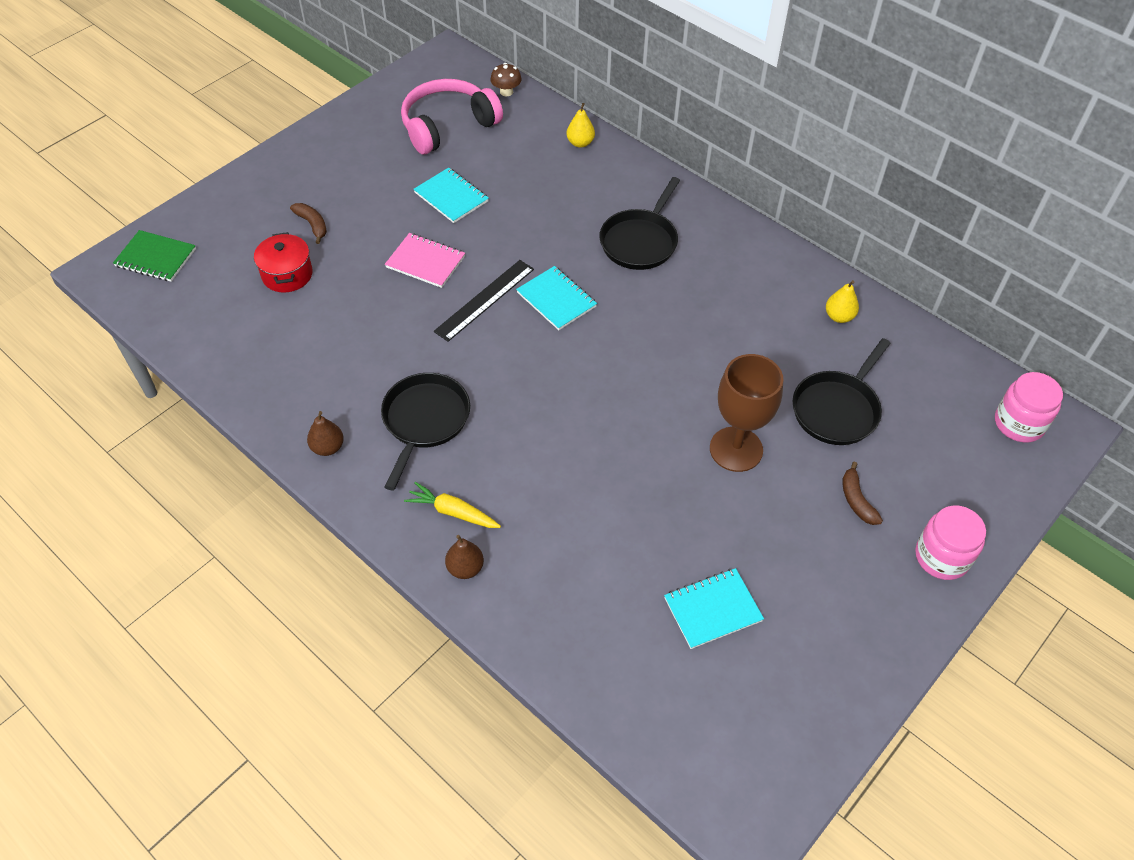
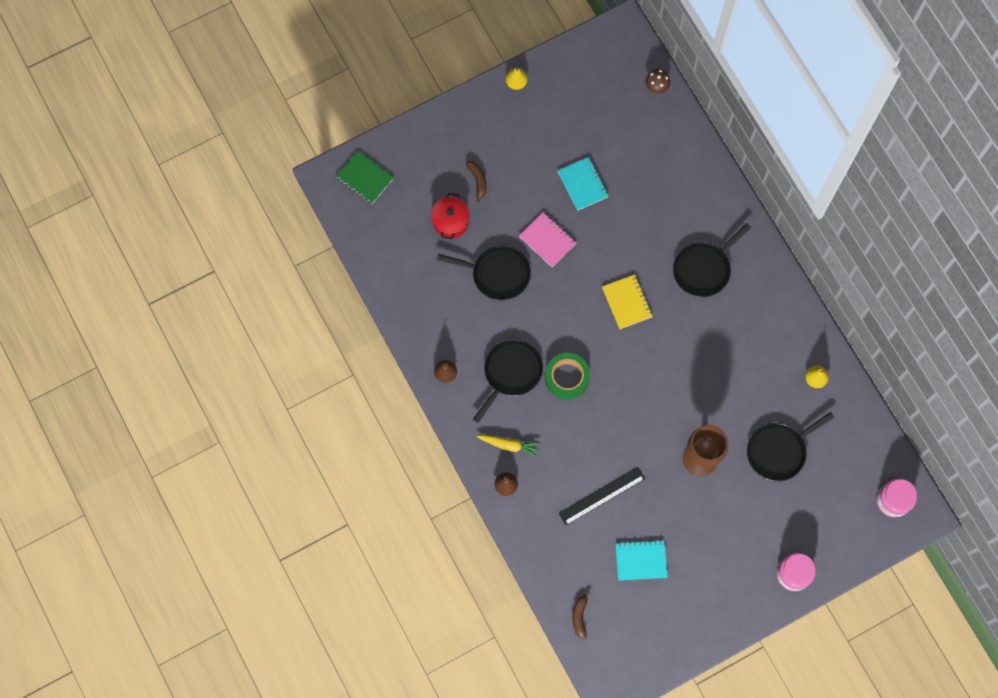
camera: 20 degrees right, 20 degrees up
(369, 314) = (497, 274): none -> black pan
(448, 126) = (601, 110): pink headphones -> none
(452, 512) = (509, 445): yellow carrot -> yellow carrot turned 150 degrees clockwise
(485, 300) = (578, 287): black ruler -> black ruler (602, 496)
(507, 404) = (567, 377): none -> green tape
(556, 299) = (627, 302): turquoise notebook -> yellow notebook
(580, 143) = (694, 159): yellow pear -> yellow pear (516, 83)
(856, 500) = (759, 519): brown banana -> brown banana (580, 616)

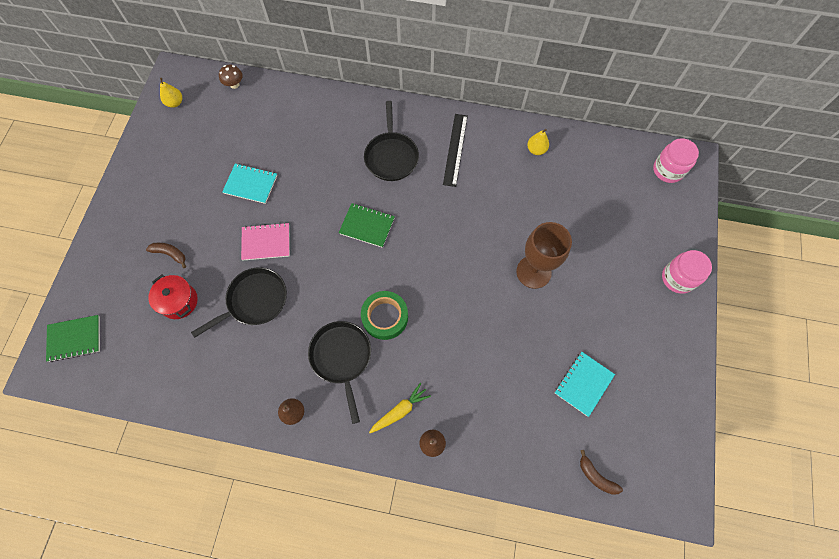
camera: 50 degrees left, 5 degrees down
(516, 83) = (131, 167): yellow pear -> yellow pear (175, 103)
(602, 496) = (504, 370): black ruler -> black ruler (455, 149)
(627, 302) = (367, 226): yellow notebook -> green notebook
(778, 451) = (571, 214): black pan -> none

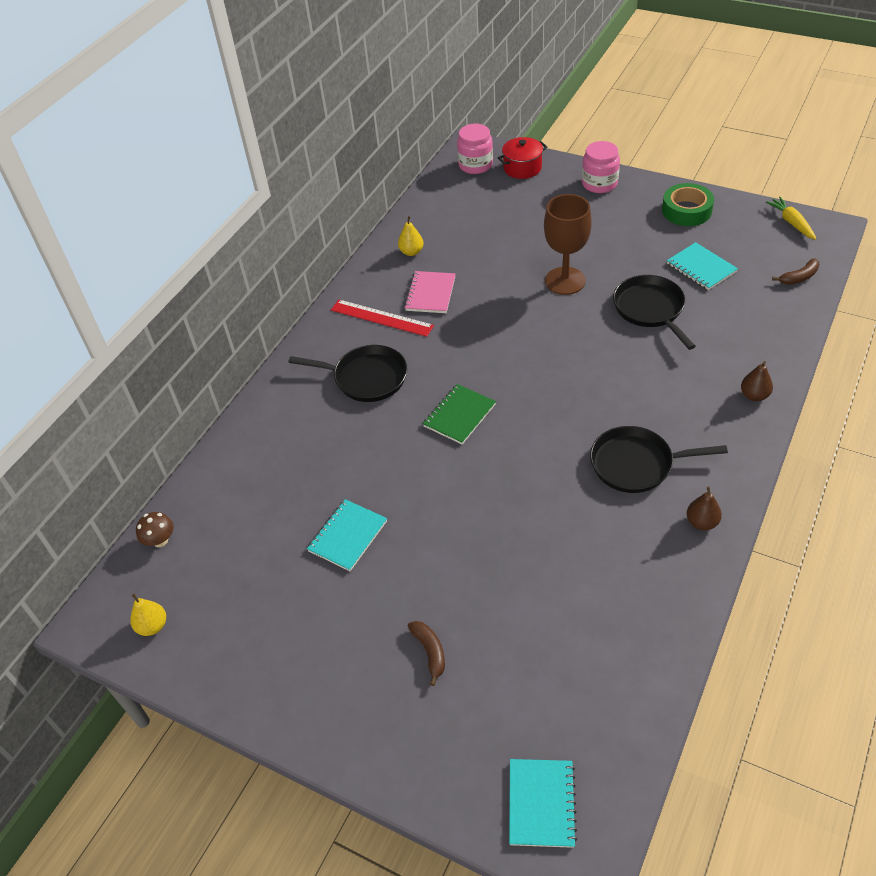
camera: 70 degrees left, 20 degrees down
(75, 339) = (541, 803): green notebook -> turquoise notebook
(170, 254) = (430, 652): brown banana -> brown banana turned 120 degrees clockwise
(179, 301) = (512, 645): red pot -> red pot (522, 168)
(255, 301) = (535, 549): black pan -> black pan (650, 309)
(266, 242) = (448, 527): pink notebook -> pink notebook (430, 294)
(385, 317) = (590, 415): green tape -> green tape (686, 210)
(400, 410) = (712, 418): yellow carrot -> yellow carrot (791, 223)
(455, 149) = (381, 318): black ruler -> red ruler

